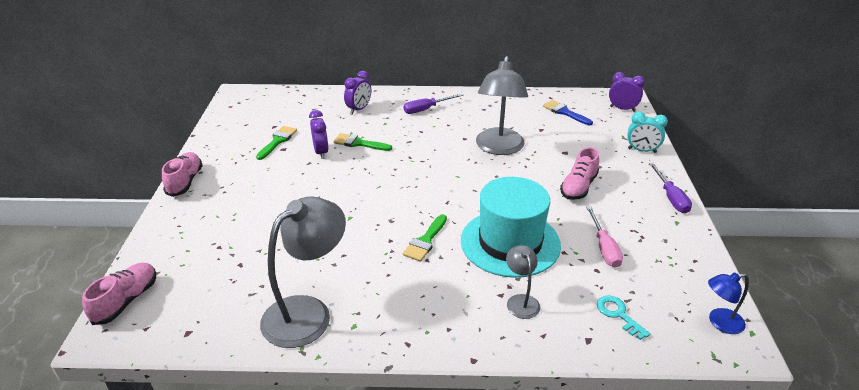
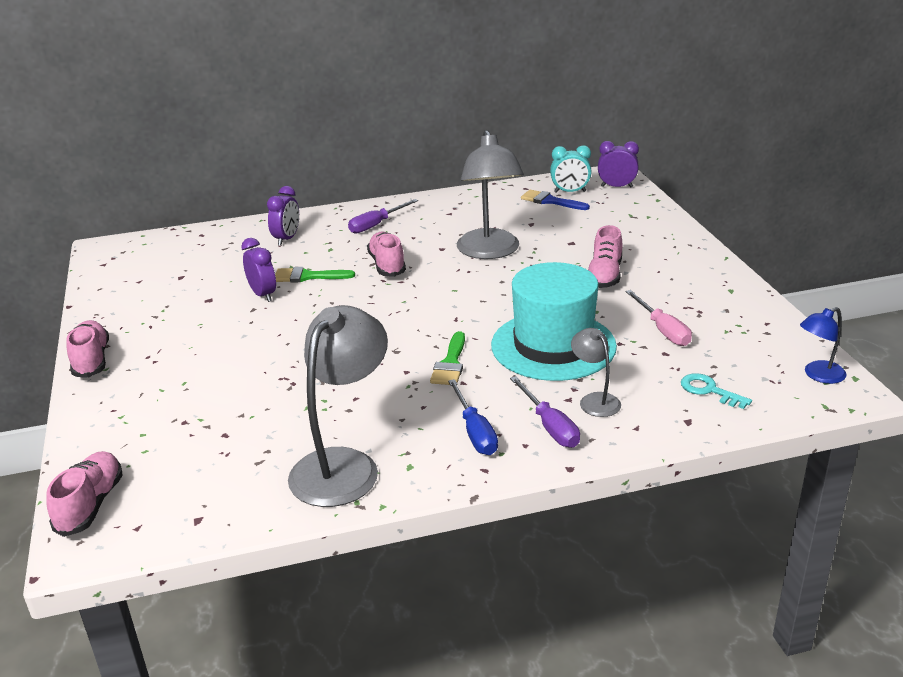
camera: 15 degrees left, 5 degrees down
(277, 141) = (195, 292): green brush -> none
(416, 307) = (475, 432): none -> blue screwdriver
(418, 145) = (387, 265): none -> pink shoe
(642, 150) = (659, 226): turquoise clock -> turquoise clock (570, 192)
(670, 197) = (713, 267): purple screwdriver -> purple screwdriver (549, 426)

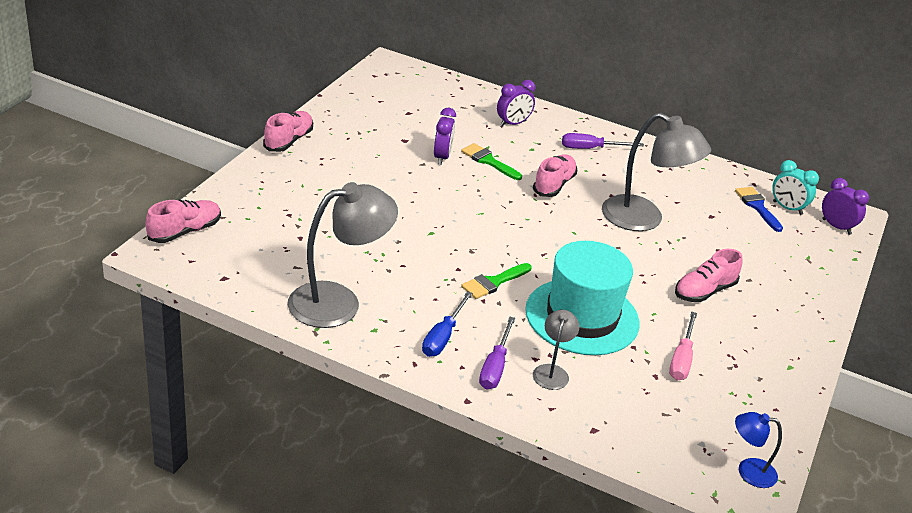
camera: 35 degrees right, 5 degrees up
(490, 252) = (644, 219): grey lamp -> grey lamp turned 90 degrees counterclockwise
(709, 390) = (644, 422): turquoise key -> none

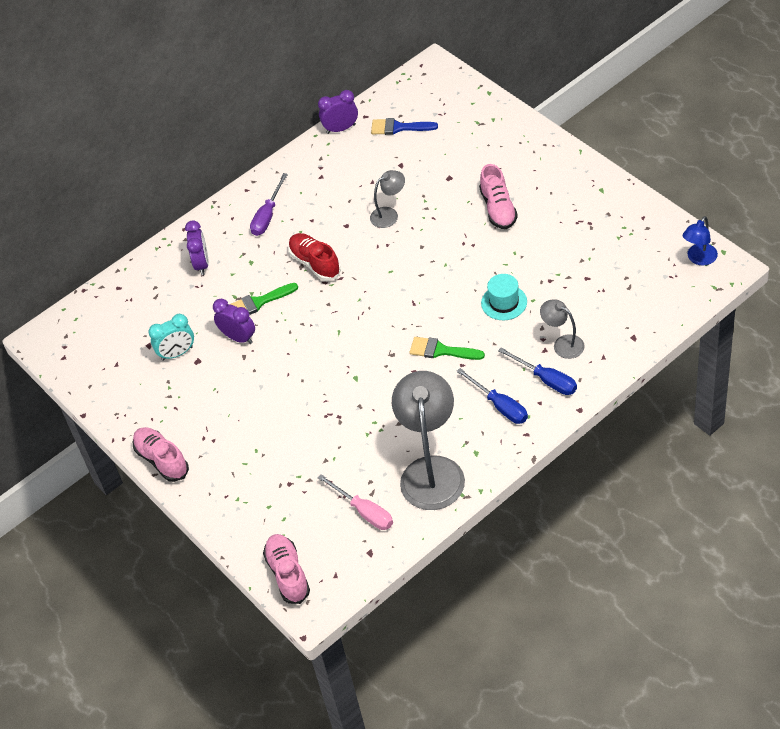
camera: 55 degrees left, 15 degrees up
(493, 282) = (441, 350): green brush -> green brush turned 120 degrees clockwise
(495, 366) = (546, 380): purple screwdriver -> blue screwdriver
(554, 185) = (315, 263): pink shoe -> red shoe
(582, 316) = (504, 302): turquoise hat -> turquoise hat, size x0.46
(644, 219) = (389, 214): grey lamp -> grey lamp, size x0.50
(681, 359) = (573, 254): pink screwdriver -> pink screwdriver (364, 511)
(787, 208) = (408, 108): turquoise clock -> turquoise clock (177, 353)
(836, 227) = (444, 86): purple clock -> purple clock (341, 128)

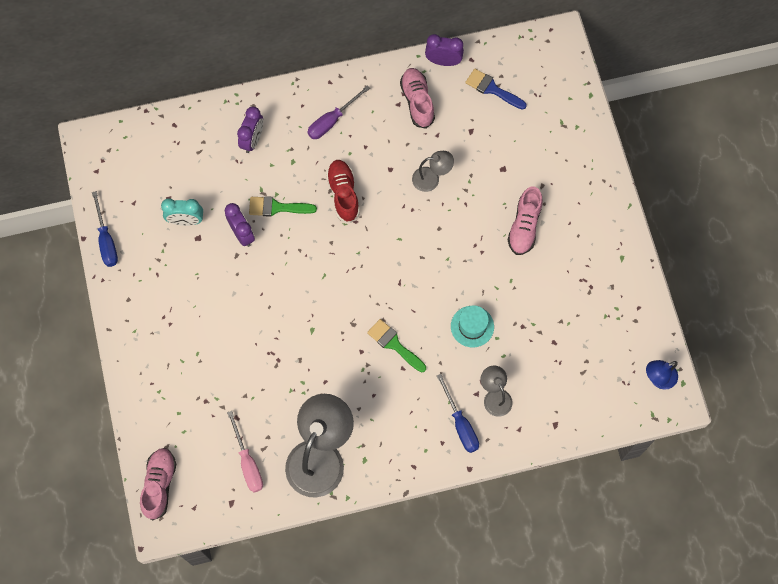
camera: 20 degrees right, 20 degrees up
(162, 460) = (121, 319): pink shoe -> pink shoe (417, 101)
(500, 406) = (409, 427): blue screwdriver -> blue screwdriver (106, 240)

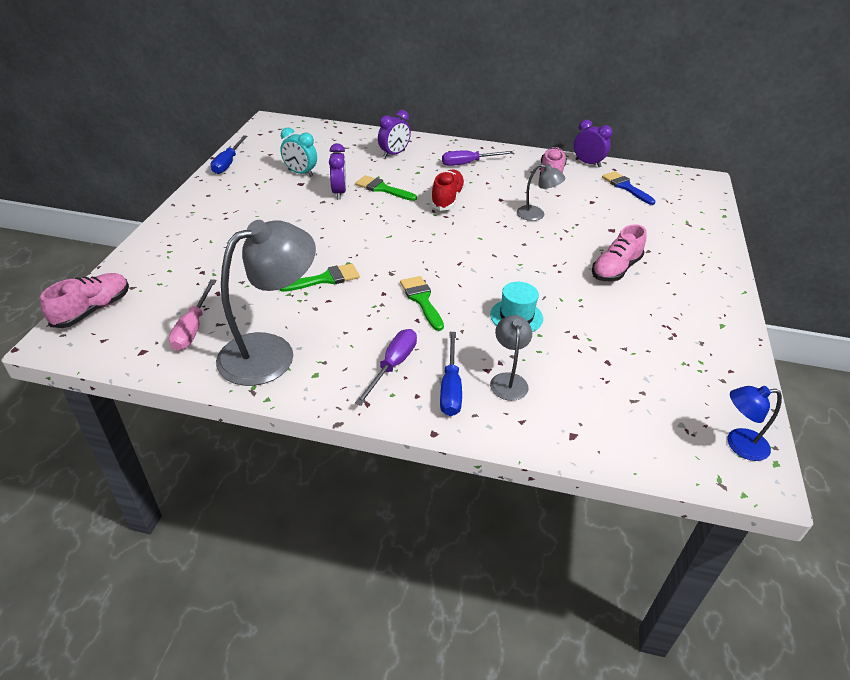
camera: 25 degrees right, 30 degrees down
(307, 358) = (325, 279): none -> green brush
(411, 424) = (393, 366): none -> purple screwdriver

